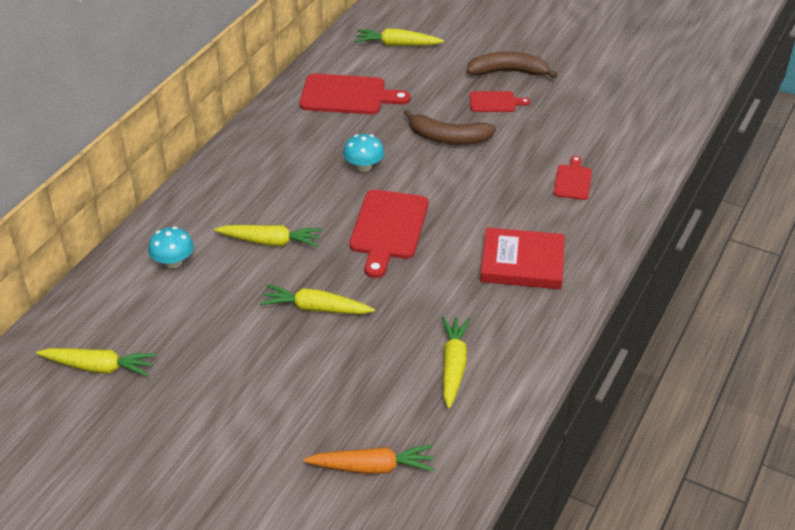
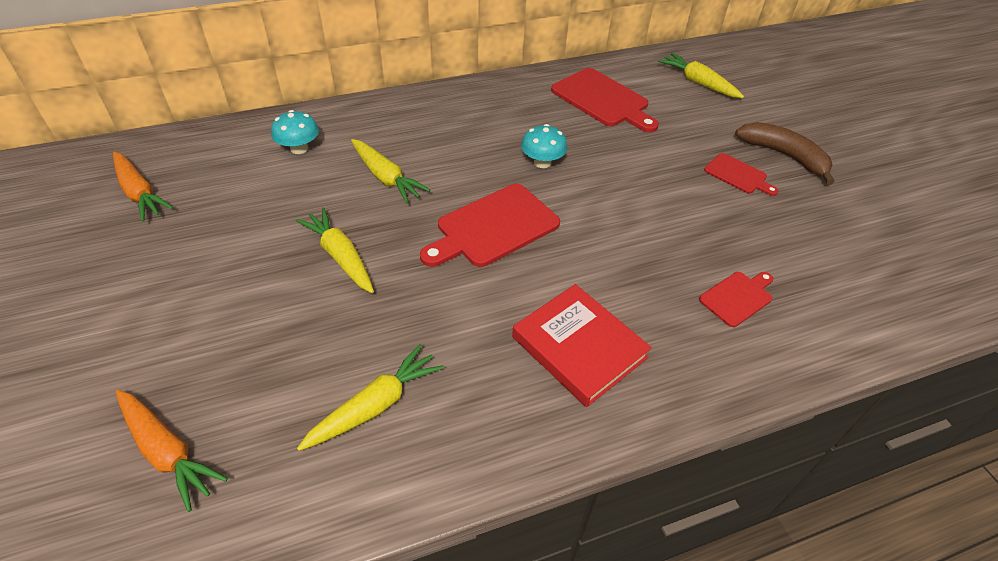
camera: 40 degrees right, 5 degrees up
(99, 367) = (140, 193): yellow carrot -> orange carrot
(448, 138) = (650, 181): brown banana -> none

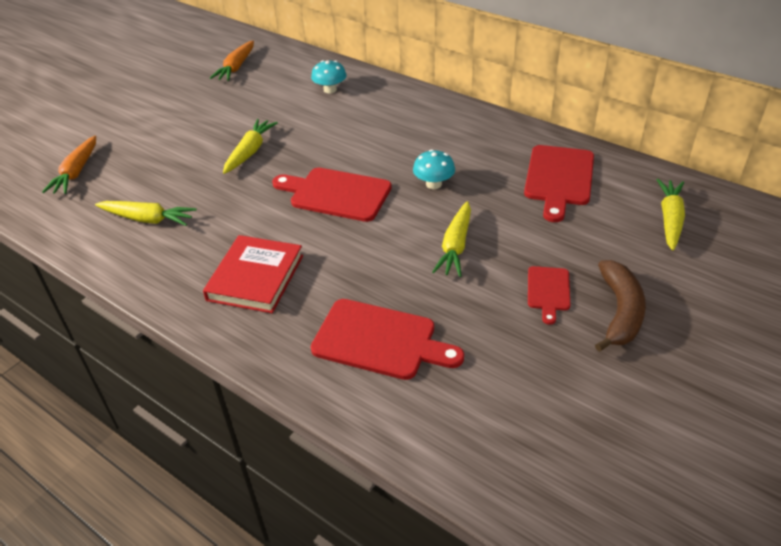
camera: 60 degrees right, 5 degrees down
(386, 177) = (339, 131): yellow carrot -> yellow carrot (455, 246)
(738, 297) = (380, 340): red cutting board -> red cutting board, size x1.81

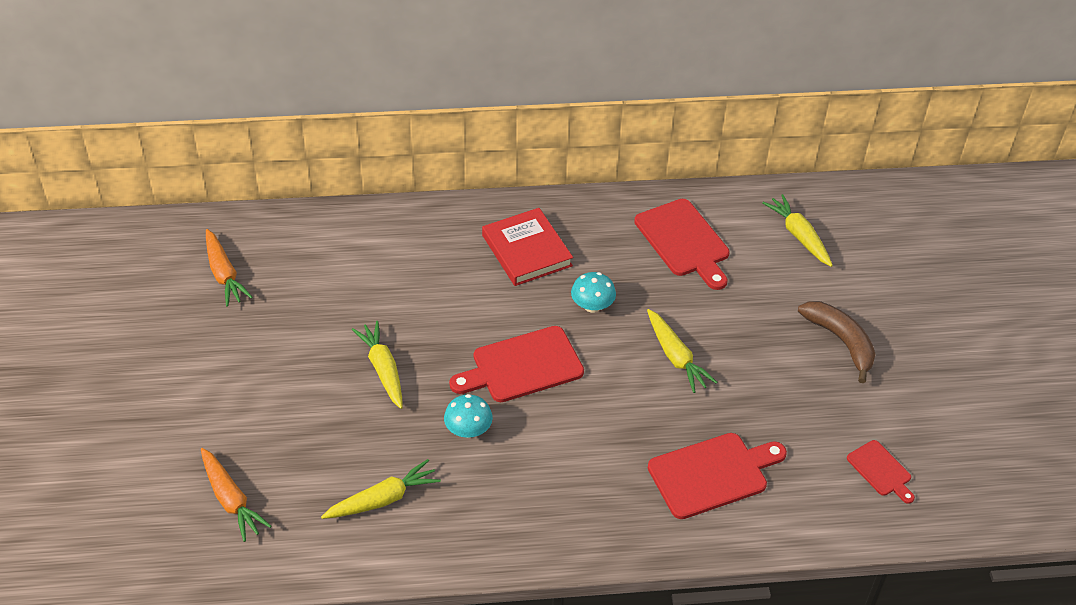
camera: 45 degrees left, 5 degrees up
(255, 277) = (556, 488): red book -> red book (527, 250)
(330, 90) = (368, 250): turquoise mushroom -> turquoise mushroom (468, 430)
(548, 291) = (780, 354): red cutting board -> red cutting board (881, 470)

